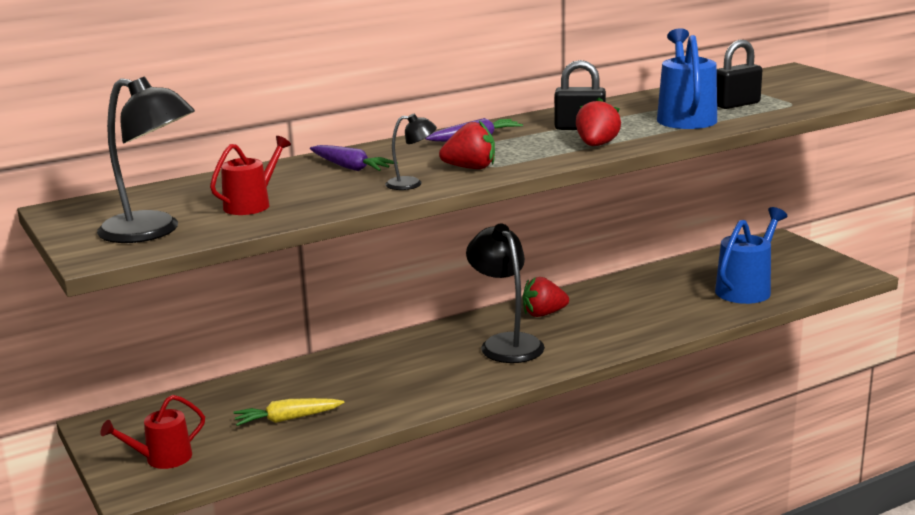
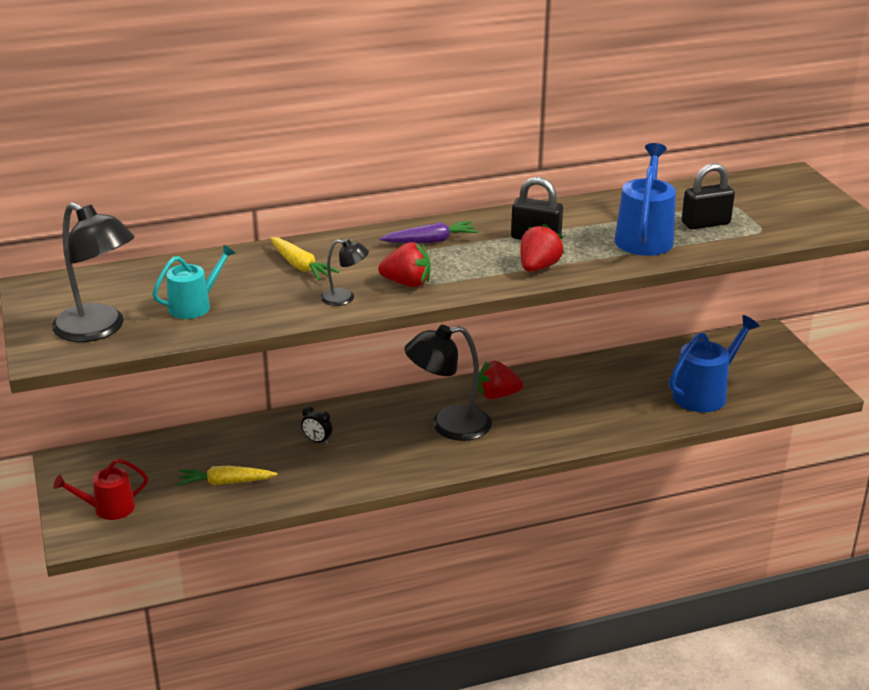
camera: 10 degrees right, 10 degrees up
(251, 205) = (194, 306): red watering can -> turquoise watering can
(350, 167) = (300, 266): purple carrot -> yellow carrot
(373, 372) = (317, 441): none -> black clock
(506, 343) = (449, 425): black lamp -> black lamp turned 90 degrees counterclockwise

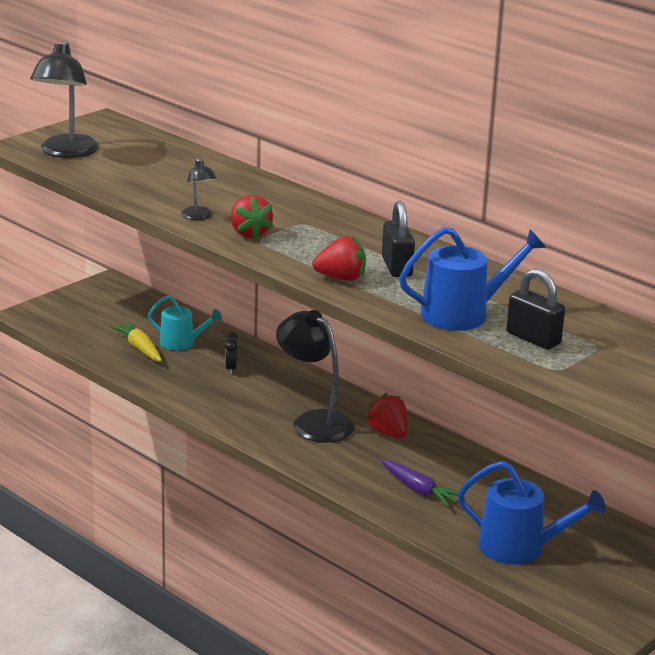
camera: 60 degrees right, 5 degrees down
(108, 508) = (69, 315): red watering can -> none
(194, 306) = (131, 171): turquoise watering can -> turquoise watering can (181, 343)
(300, 266) = (232, 191): yellow carrot -> none
(430, 241) = (336, 227): purple carrot -> purple carrot (419, 490)

